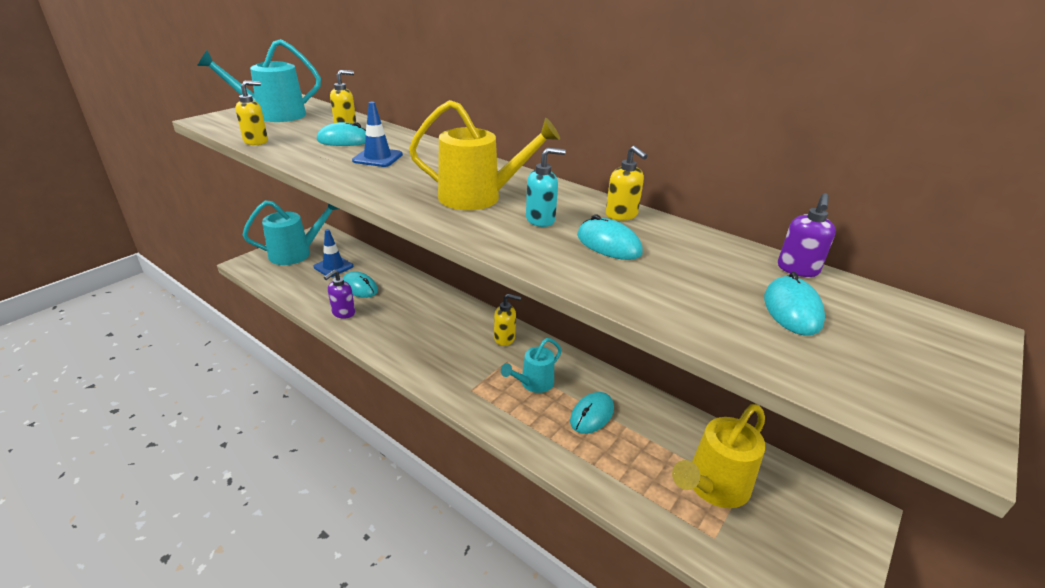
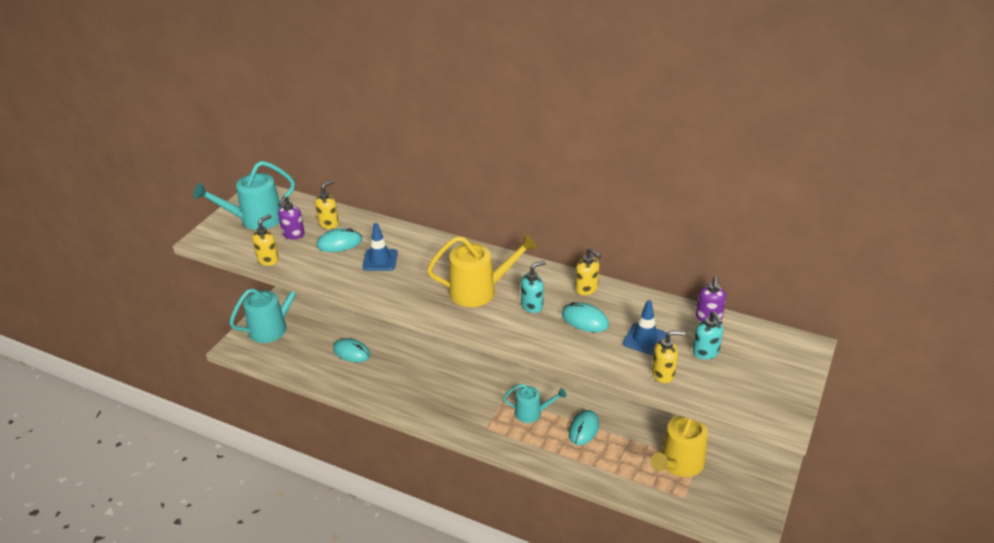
camera: 10 degrees left, 5 degrees up
(333, 266) = (316, 335): blue traffic cone -> blue traffic cone (644, 339)
(343, 313) = (350, 381): purple soap dispenser -> purple soap dispenser (293, 234)
(505, 338) = (497, 377): yellow soap dispenser -> yellow soap dispenser (663, 374)
(533, 384) = (532, 413): turquoise watering can -> turquoise watering can turned 120 degrees counterclockwise
(792, 310) = (705, 352): turquoise mouse -> turquoise soap dispenser

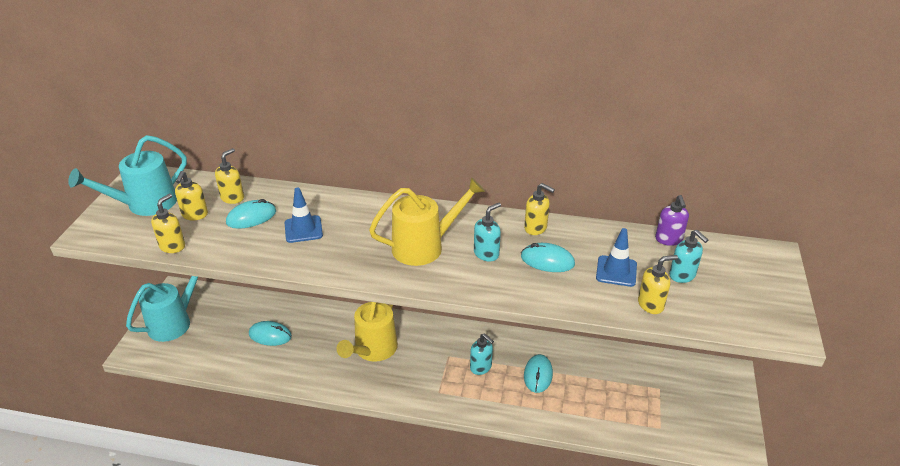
camera: 15 degrees left, 0 degrees up
(293, 234) = (194, 215): purple soap dispenser -> yellow soap dispenser
(532, 413) = (481, 367): turquoise watering can -> turquoise soap dispenser
(678, 464) = (642, 394): yellow watering can -> yellow watering can (372, 350)

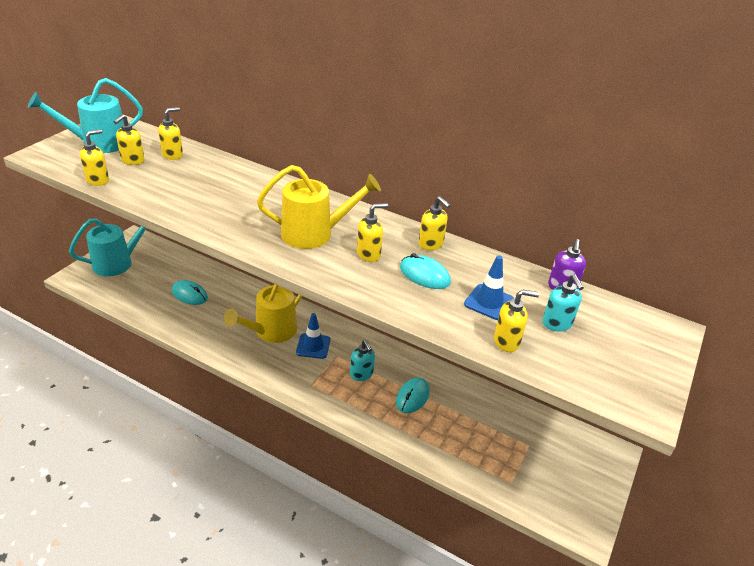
camera: 15 degrees right, 0 degrees up
(251, 217) = (178, 173): turquoise mouse -> none
(303, 229) = (215, 193): blue traffic cone -> blue traffic cone (313, 346)
(486, 253) = (369, 254): turquoise soap dispenser -> yellow soap dispenser

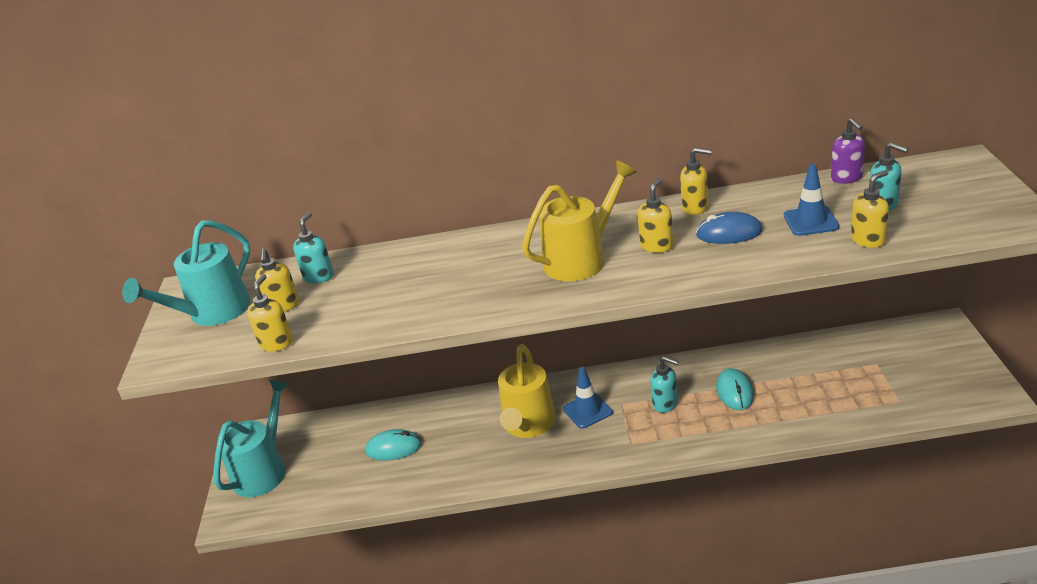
camera: 25 degrees left, 5 degrees down
(173, 155) = (319, 277): yellow soap dispenser -> turquoise soap dispenser
(424, 275) = (729, 233): turquoise mouse -> blue mouse

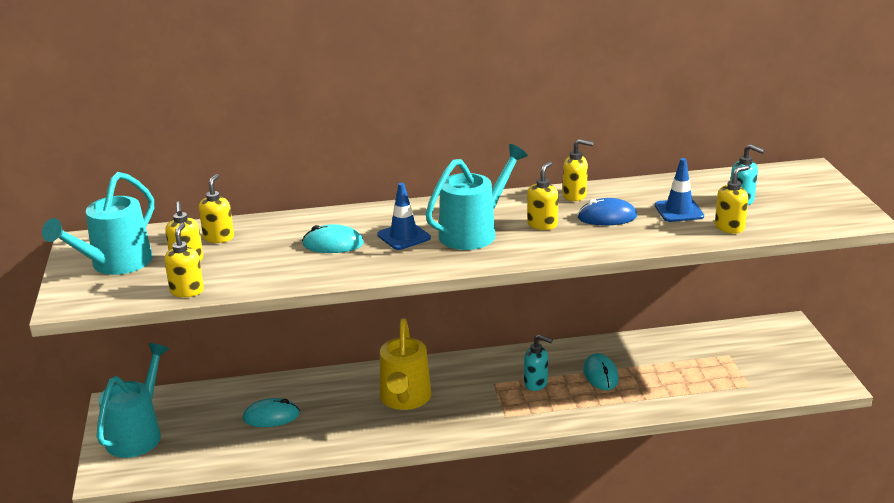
camera: 10 degrees left, 5 degrees down
(319, 277) = (219, 237): turquoise soap dispenser -> yellow soap dispenser
(432, 280) = (333, 244): none -> turquoise mouse
(582, 258) = (474, 232): yellow watering can -> turquoise watering can
(587, 411) = (461, 388): blue traffic cone -> blue traffic cone (404, 236)
(847, 178) = (708, 178): purple soap dispenser -> none

